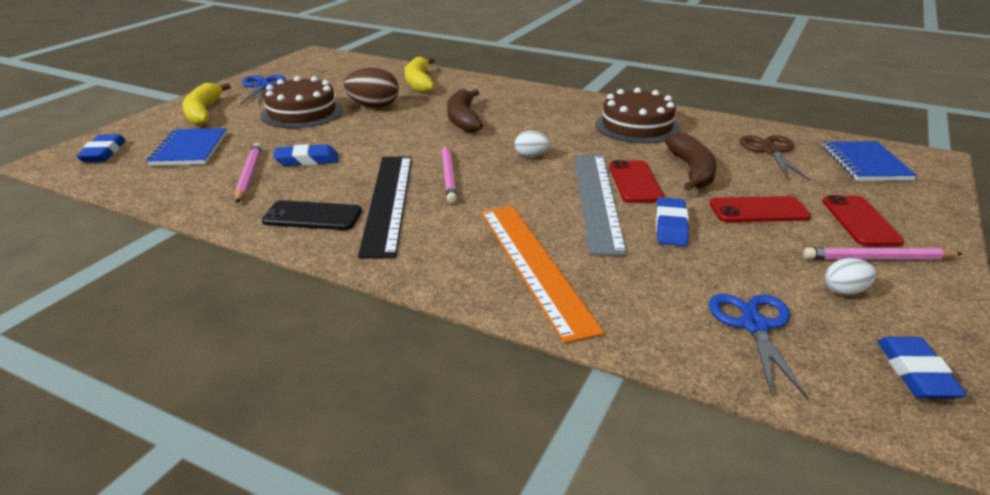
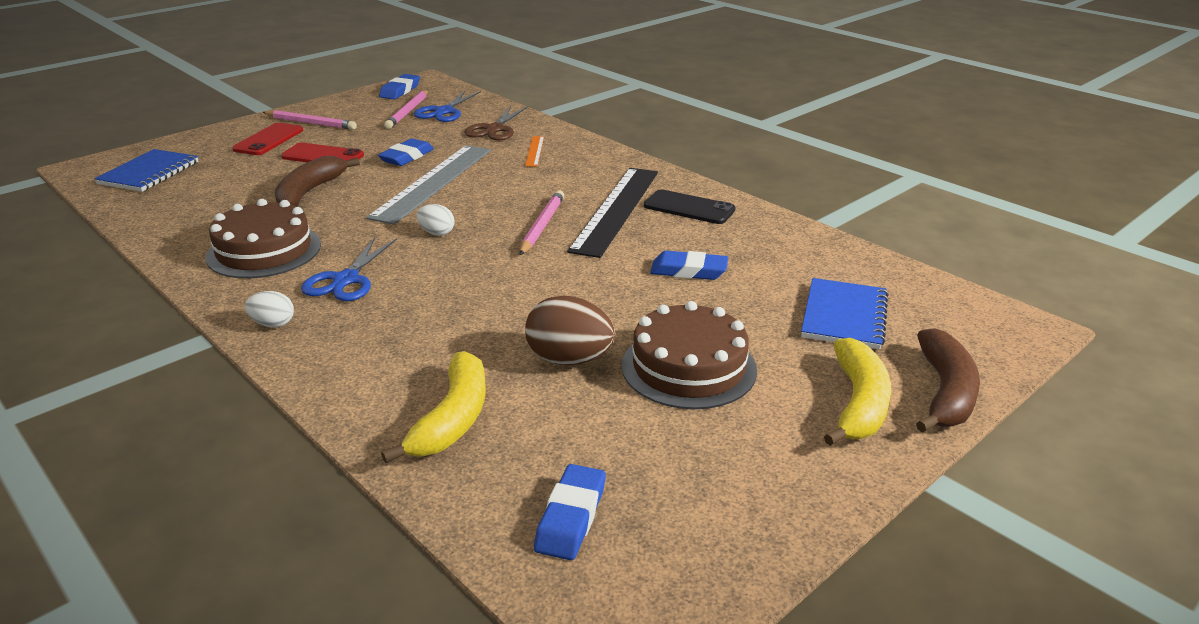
camera: 160 degrees left, 0 degrees up
(103, 153) = (963, 331): blue eraser -> blue eraser (571, 517)
(249, 175) = (756, 262): pink pencil -> pink pencil (408, 112)
(261, 86) = (767, 476): blue scissors -> blue scissors (346, 280)
(463, 119) = (458, 304): brown banana -> brown banana (945, 392)
(535, 266) = (534, 151): orange ruler -> orange ruler, size x0.43
(635, 182) = (377, 191): red phone -> none
(771, 151) = (197, 197): brown scissors -> brown scissors (495, 129)
(845, 291) = (366, 115): white egg -> white egg (273, 324)

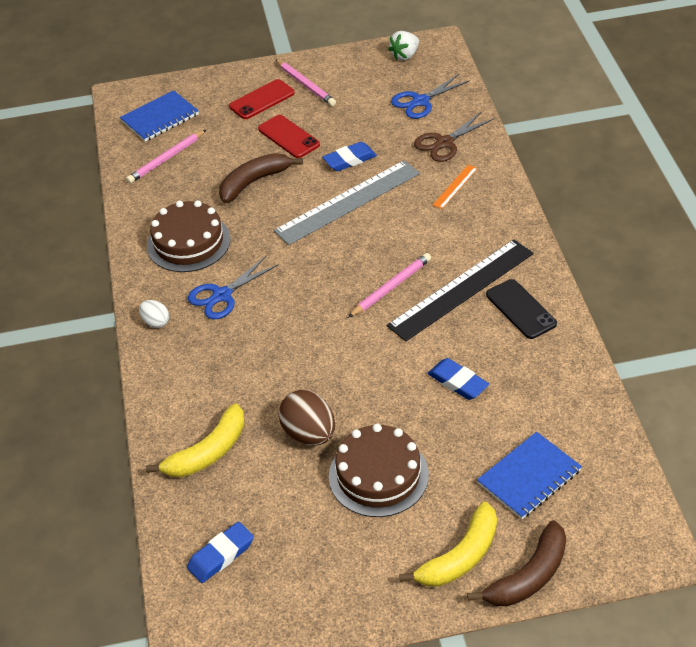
camera: 35 degrees right, 15 degrees up
(400, 91) = (405, 55): blue eraser -> white strawberry
(408, 112) = (391, 92): pink pencil -> pink pencil (166, 159)
(436, 233) = (311, 266): white egg -> none

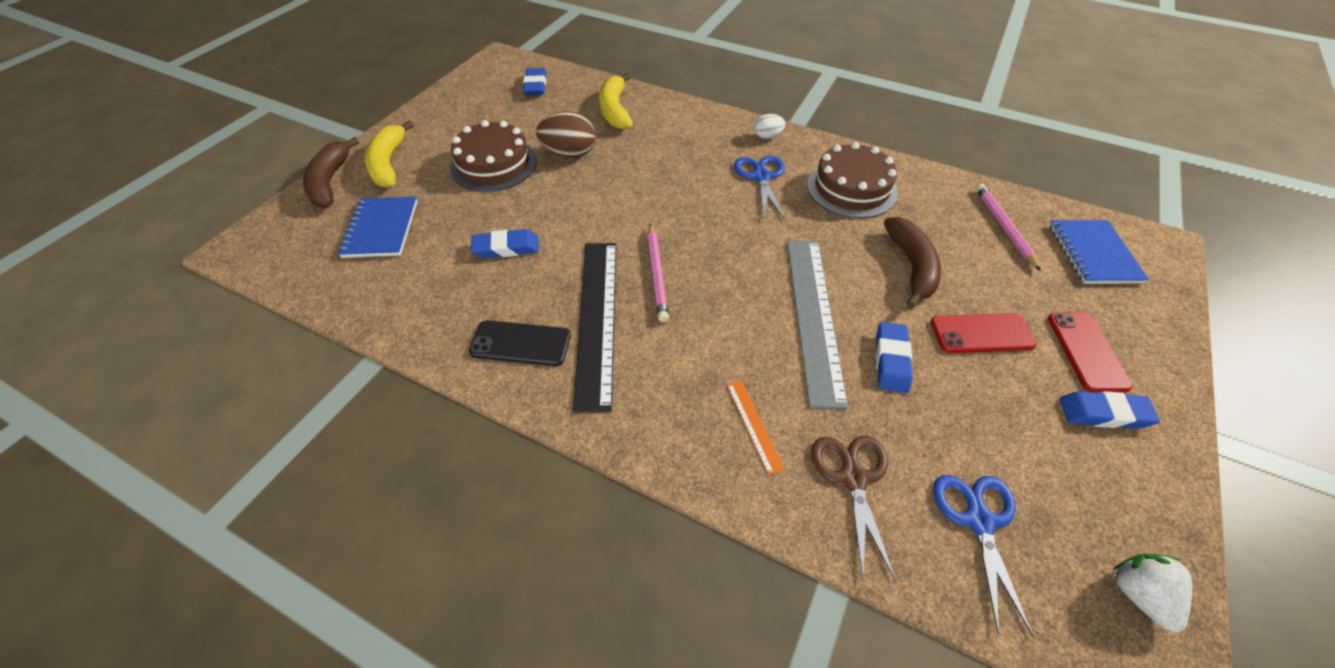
camera: 125 degrees right, 5 degrees up
(305, 85) = (1103, 413): pink pencil -> blue eraser

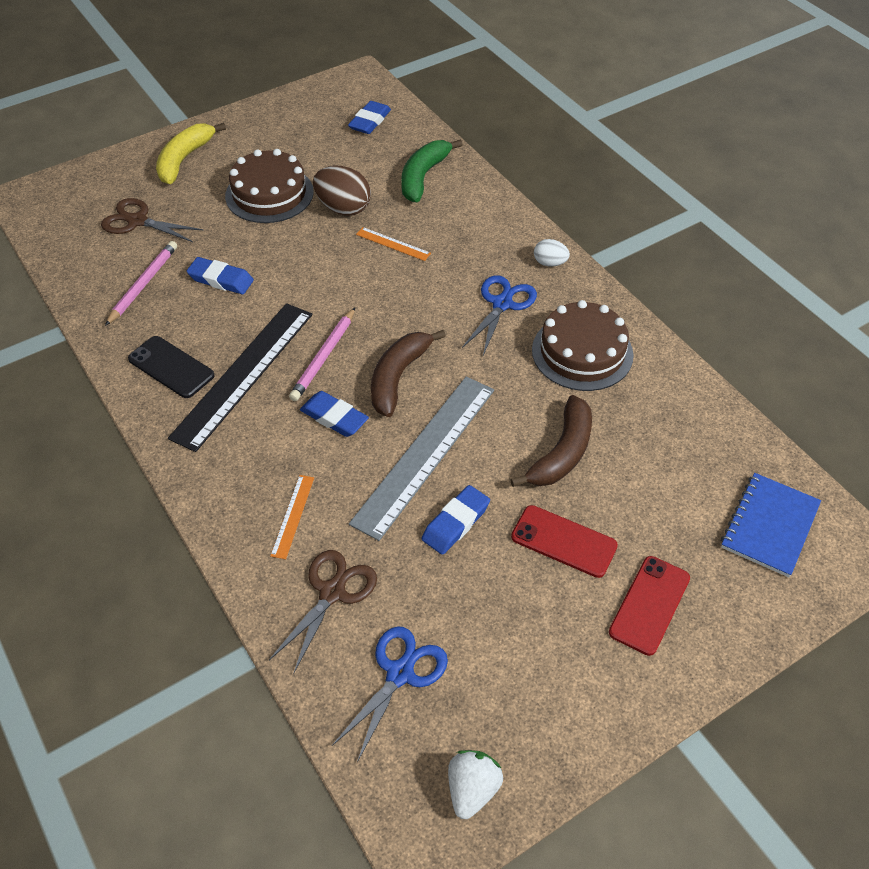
camera: 30 degrees right, 0 degrees up
(330, 182) = (128, 160): brown banana -> brown banana (398, 377)
(381, 229) = (137, 221): blue notebook -> brown scissors
(615, 110) = (423, 177): yellow banana -> green banana
(635, 165) = (393, 244): none -> orange ruler
(1004, 227) = (701, 458): pink pencil -> pink pencil (143, 284)
(1103, 413) = (602, 659): blue eraser -> blue eraser (334, 417)

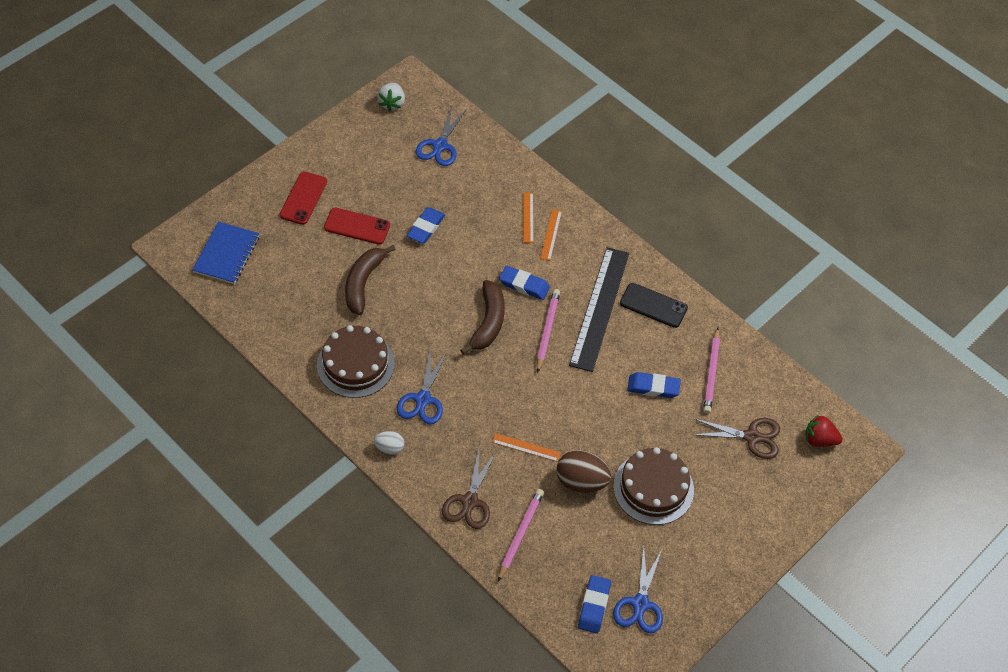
camera: 165 degrees right, 5 degrees up
(66, 209) = (819, 440): none -> red strawberry
(184, 159) = (750, 519): yellow banana -> none
(268, 484) = (551, 234): none -> orange ruler
(325, 117) = (640, 604): none -> blue scissors
(332, 592) = (489, 179): brown scissors -> brown scissors (470, 501)
(423, 177) = (520, 534): green banana -> pink pencil
(424, 454) = (455, 268): grey ruler -> none

